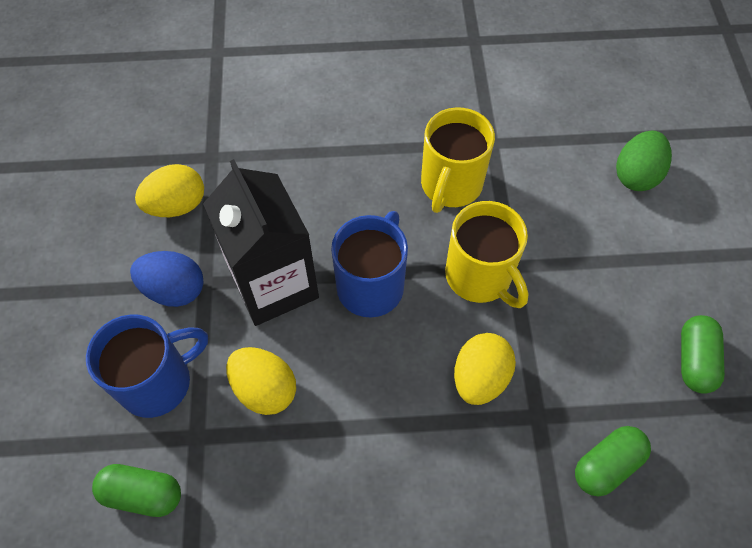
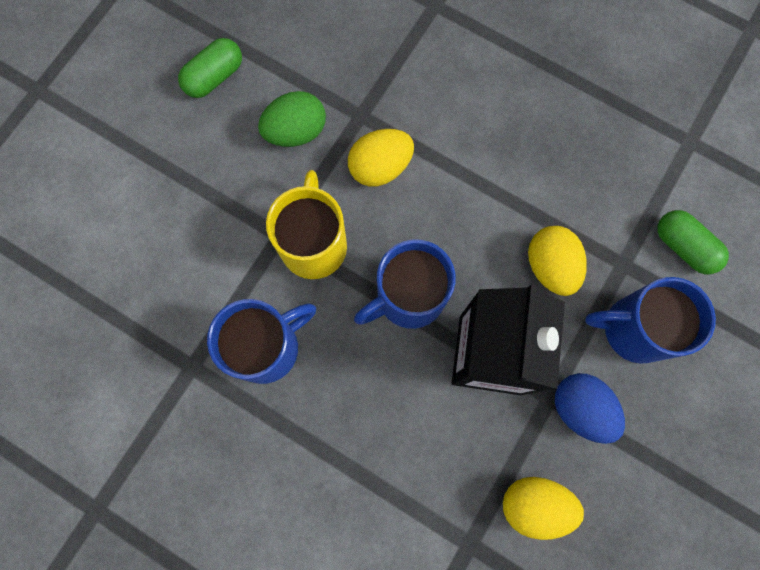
camera: 145 degrees left, 15 degrees up
(450, 185) = (267, 347): yellow mug -> blue mug
(607, 465) = (342, 56): green capsule -> none
(636, 175) = (100, 243): green egg -> green egg (296, 131)

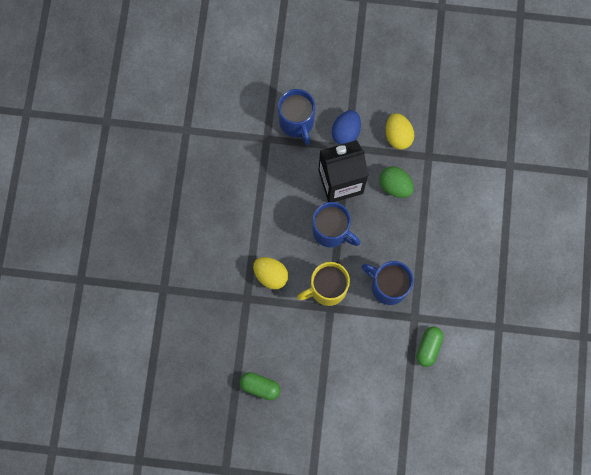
camera: 115 degrees left, 0 degrees up
(296, 131) = (271, 327): green egg -> green egg (395, 186)
(550, 266) = (284, 171): yellow egg -> none
(683, 247) = (245, 114): green capsule -> green capsule (428, 347)

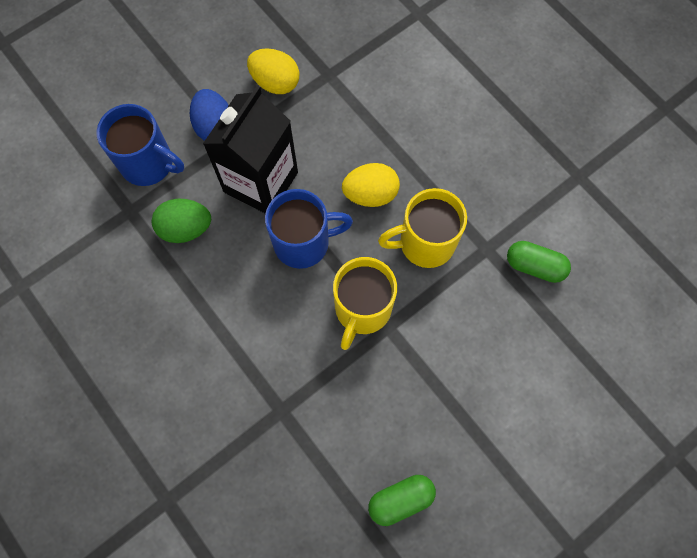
camera: 45 degrees left, 5 degrees down
(271, 275) = (283, 356): yellow egg -> yellow egg (370, 194)
(388, 286) = (425, 243): blue mug -> yellow mug
(395, 186) = (324, 134): green egg -> green egg (186, 228)
(428, 347) = (534, 266): green capsule -> green capsule turned 45 degrees counterclockwise

